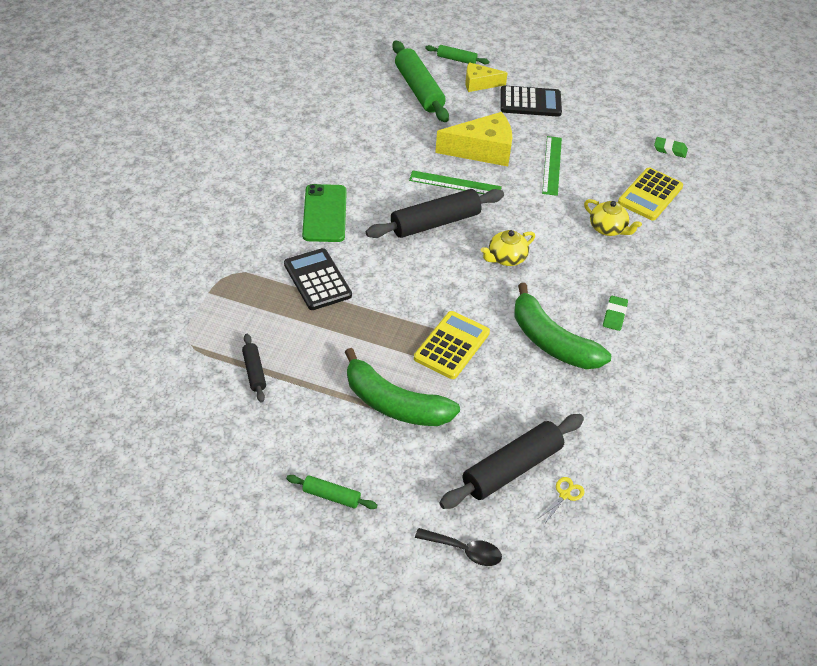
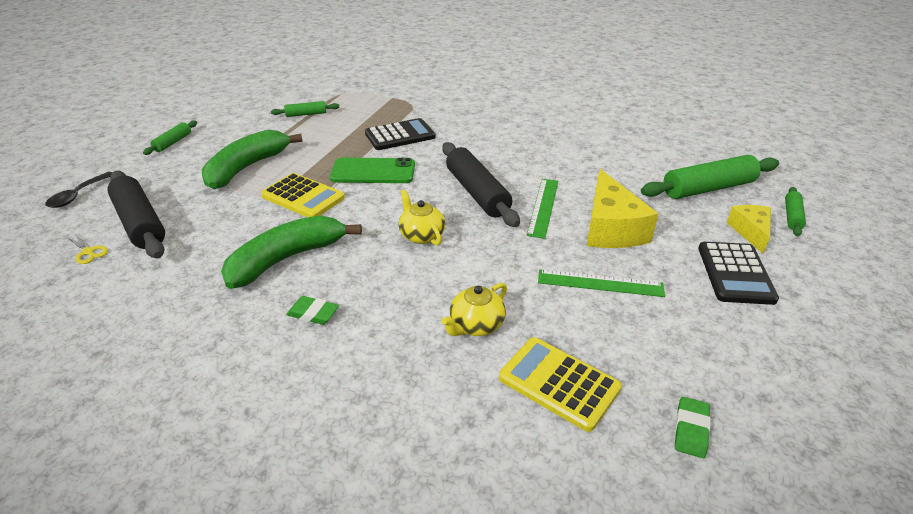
camera: 95 degrees right, 10 degrees down
(254, 372) = (306, 114): black rolling pin -> green rolling pin
(324, 213) = (485, 138): green phone -> green phone (373, 171)

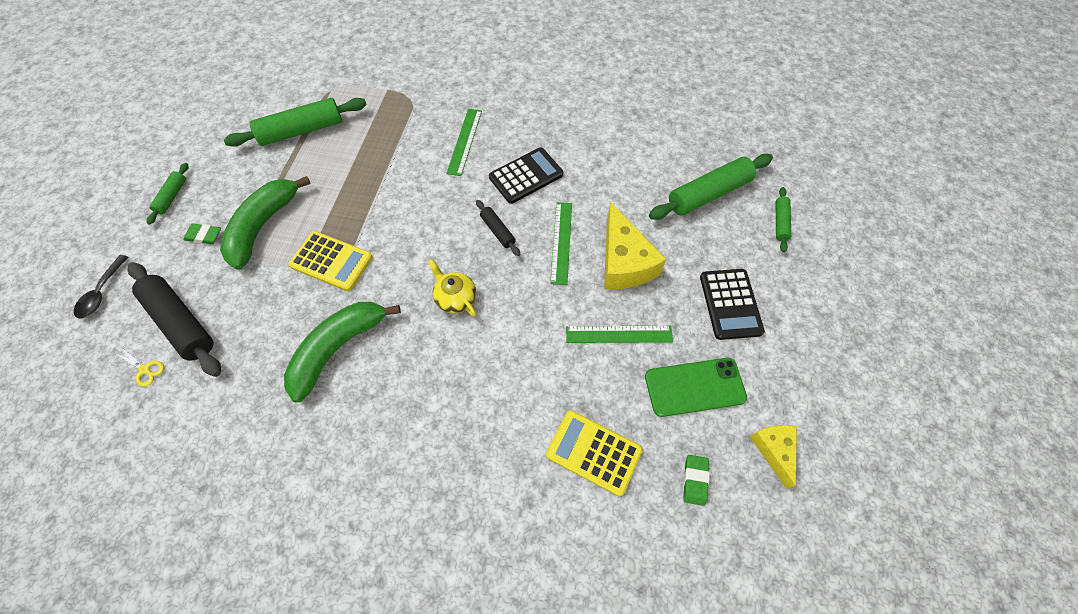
camera: 10 degrees left, 25 degrees up
(306, 114) = (302, 130): green rolling pin -> green rolling pin, size x1.96
(313, 313) = (379, 411): green eraser -> green eraser (204, 236)
(373, 171) = (392, 214): green phone -> green phone (694, 387)
(400, 135) = (408, 153): black calculator -> black calculator (526, 176)
(456, 133) = (464, 141): none -> green ruler
(476, 325) = (520, 401): yellow teapot -> none
(477, 193) = (498, 231): black rolling pin -> black rolling pin, size x0.51
(750, 232) = (744, 249): yellow cheese -> yellow cheese (773, 450)

